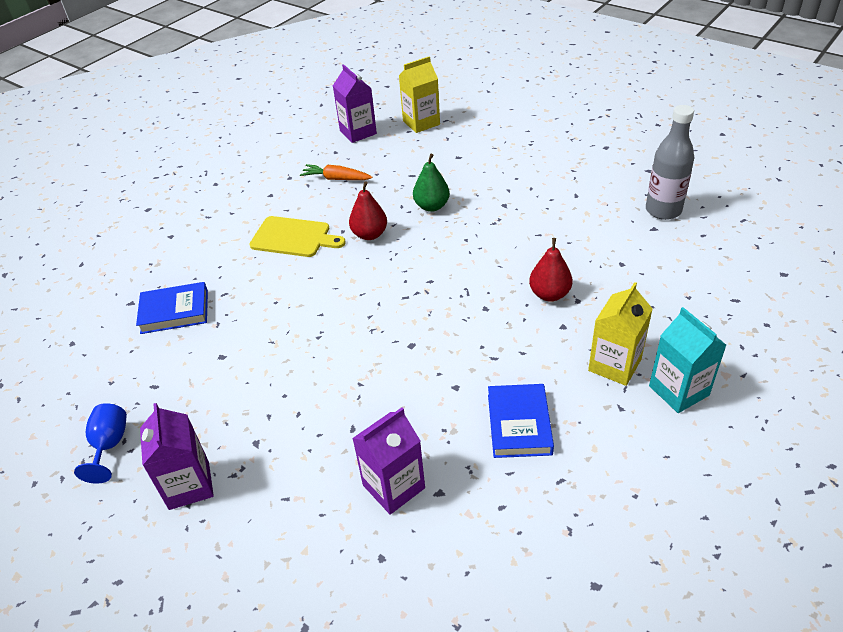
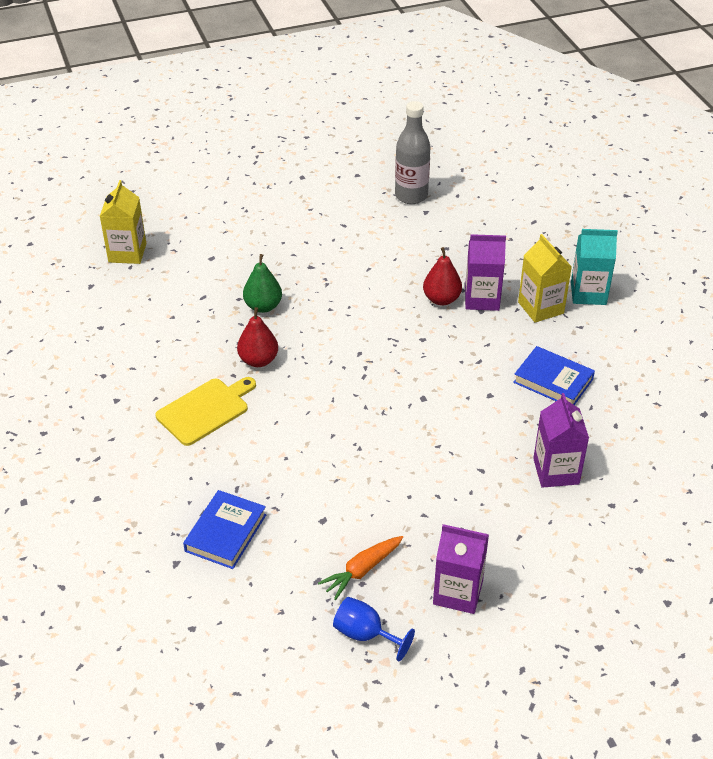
camera: 60 degrees left, 0 degrees up
(336, 179) = (147, 345): orange carrot -> orange carrot (362, 570)
(358, 132) = (87, 298): purple carton -> purple carton (482, 299)

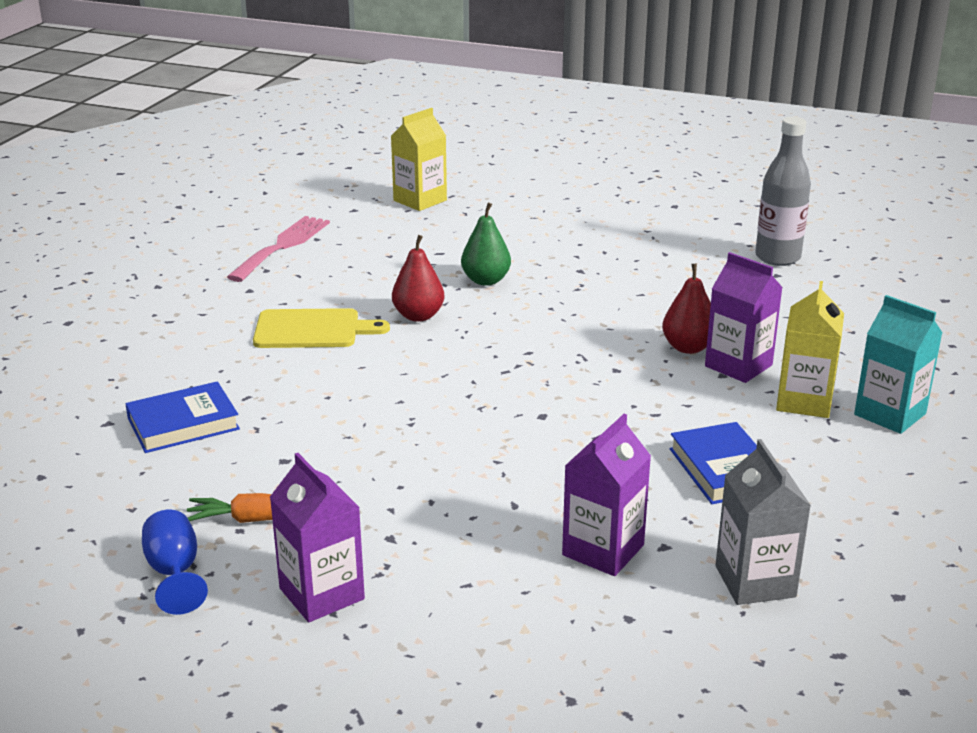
camera: 40 degrees right, 15 degrees down
(85, 347) = (282, 246): none -> pink fork
(640, 445) = (755, 581): none -> grey carton

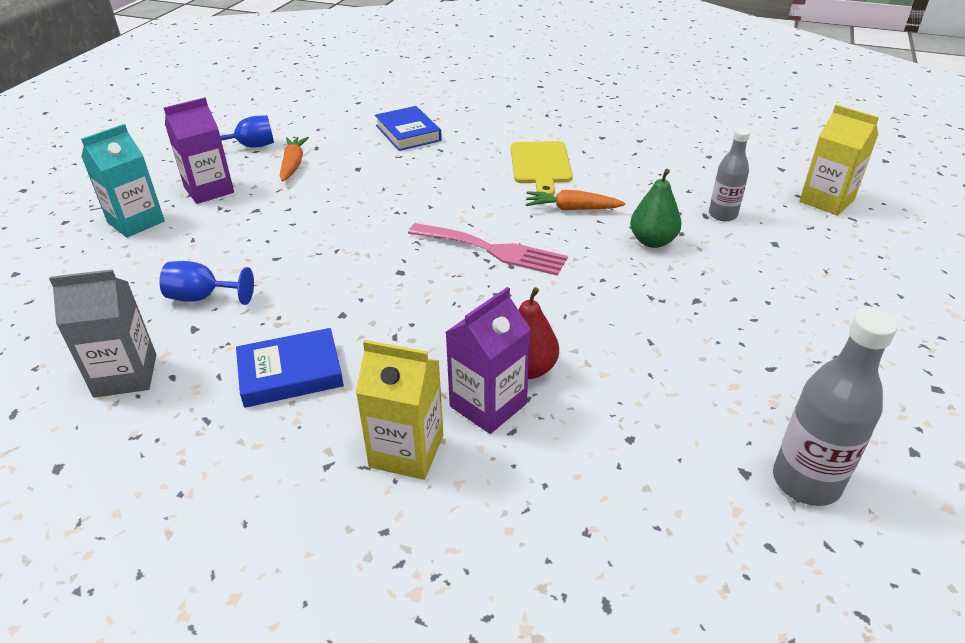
camera: 90 degrees right, 10 degrees up
(282, 246) = (687, 143): pink fork -> pink fork (493, 250)
(418, 316) = (571, 209): red pear -> orange carrot
(440, 245) = (722, 215): none -> grey bottle
(603, 550) = (203, 297): purple carton -> blue goblet
(890, 414) = (369, 530): turquoise carton -> turquoise carton (136, 222)

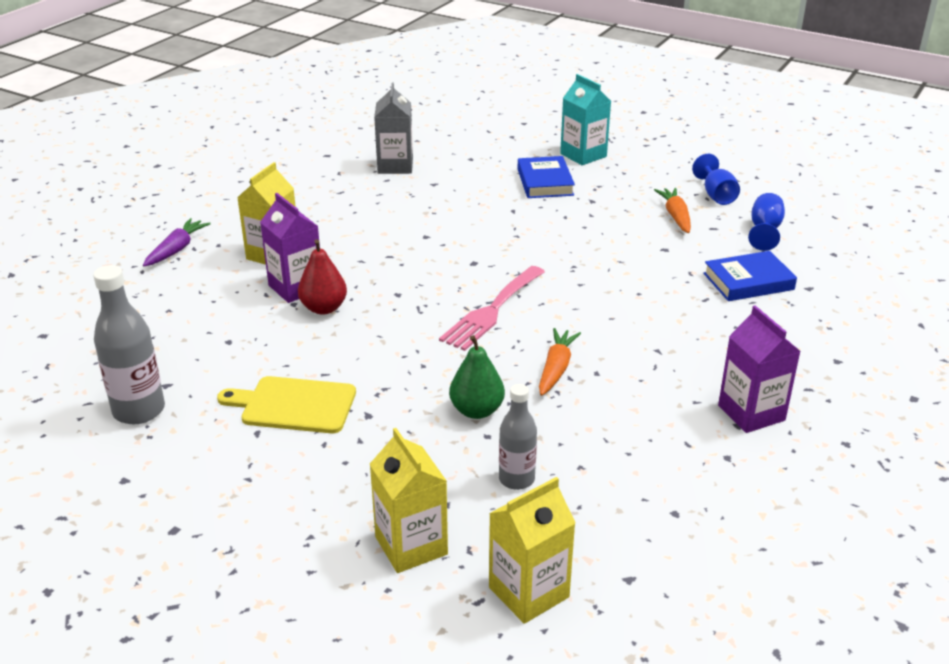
camera: 100 degrees right, 5 degrees down
(203, 297) = (469, 185): blue goblet -> blue goblet (764, 231)
(209, 190) = (630, 180): purple carton -> purple carton (751, 413)
(290, 373) = (369, 217): blue book -> blue book (545, 182)
(293, 165) = (675, 216): orange carrot -> orange carrot turned 105 degrees counterclockwise
(407, 588) = (177, 249): none -> purple carrot
(540, 165) = (660, 362): yellow cutting board -> yellow cutting board (294, 405)
(830, 252) = (411, 545): none -> yellow carton

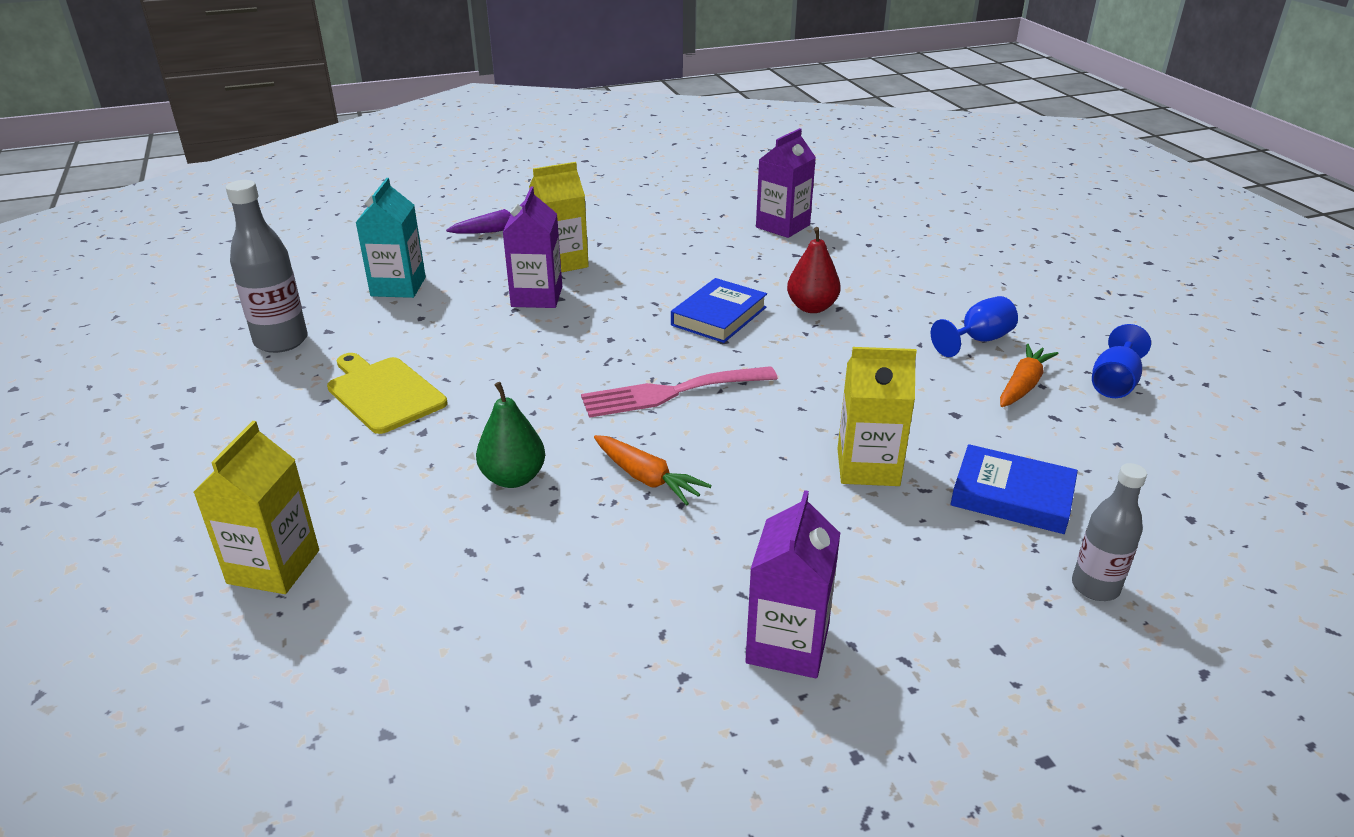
camera: 40 degrees right, 0 degrees up
(324, 308) = (531, 323): red pear -> red pear (811, 307)
(395, 166) = (782, 226): grey carton -> purple carton
(516, 479) = (446, 563): grey bottle -> grey bottle (1095, 587)
(529, 592) = (287, 678): yellow carton -> yellow carton (868, 467)
(545, 182) = (915, 293): blue book -> blue book (718, 316)
(556, 368) = (647, 478): orange carrot -> orange carrot turned 75 degrees clockwise
(583, 155) = (1002, 282): turquoise carton -> turquoise carton (398, 286)
(764, 231) = (1124, 449): blue goblet -> blue goblet (978, 340)

